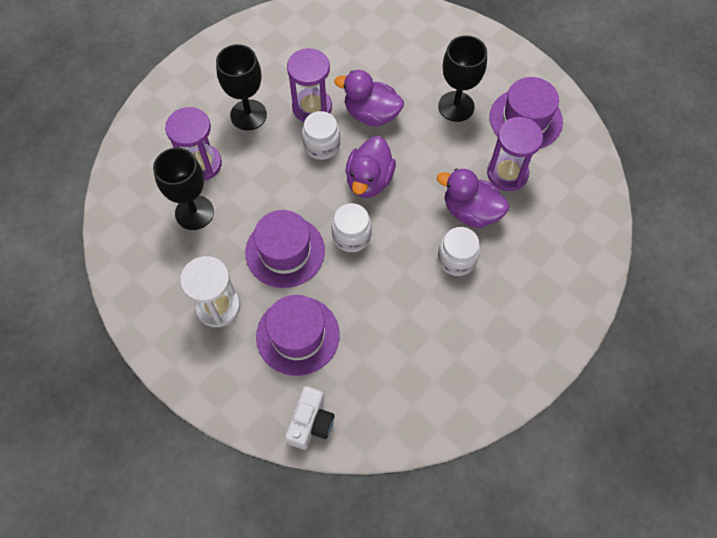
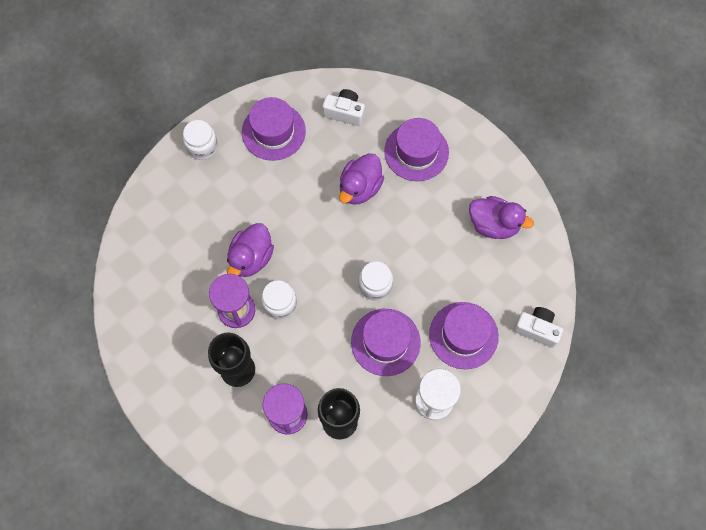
camera: 85 degrees left, 5 degrees up
(369, 180) = (321, 266): purple duck -> purple duck (494, 224)
(456, 106) = (252, 185): black goblet -> none
(456, 259) = (403, 205): white jar -> white jar (202, 146)
(507, 173) = (326, 154): purple hourglass -> none
(529, 269) = (416, 152): none -> purple hat
(566, 188) = (345, 112): none -> white camera

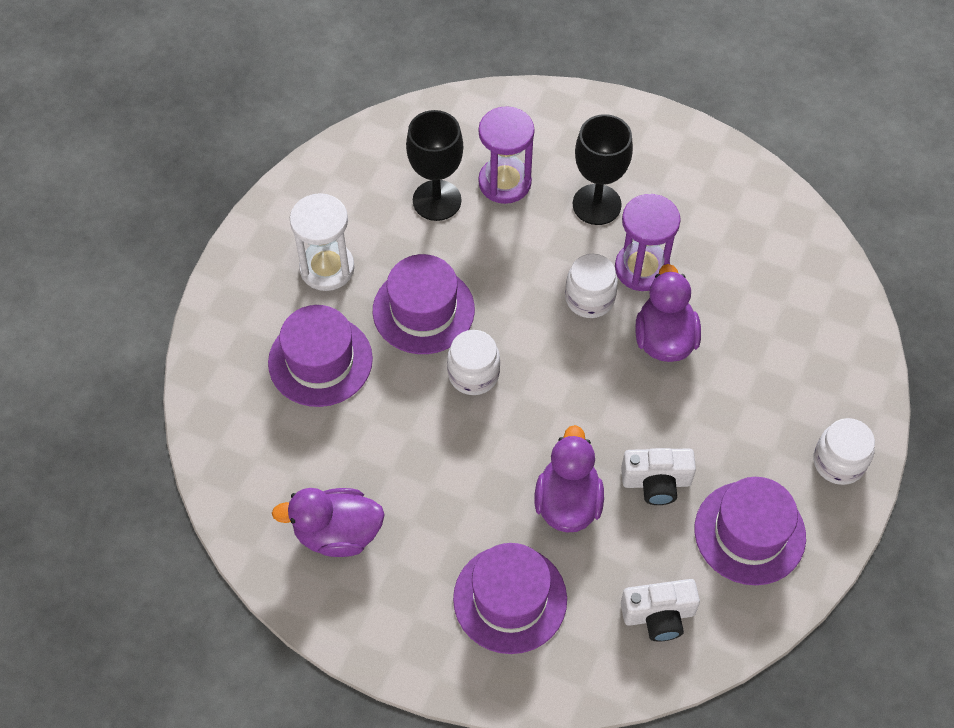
camera: 155 degrees right, 10 degrees down
(537, 329) = (219, 410): white camera -> white camera (656, 482)

